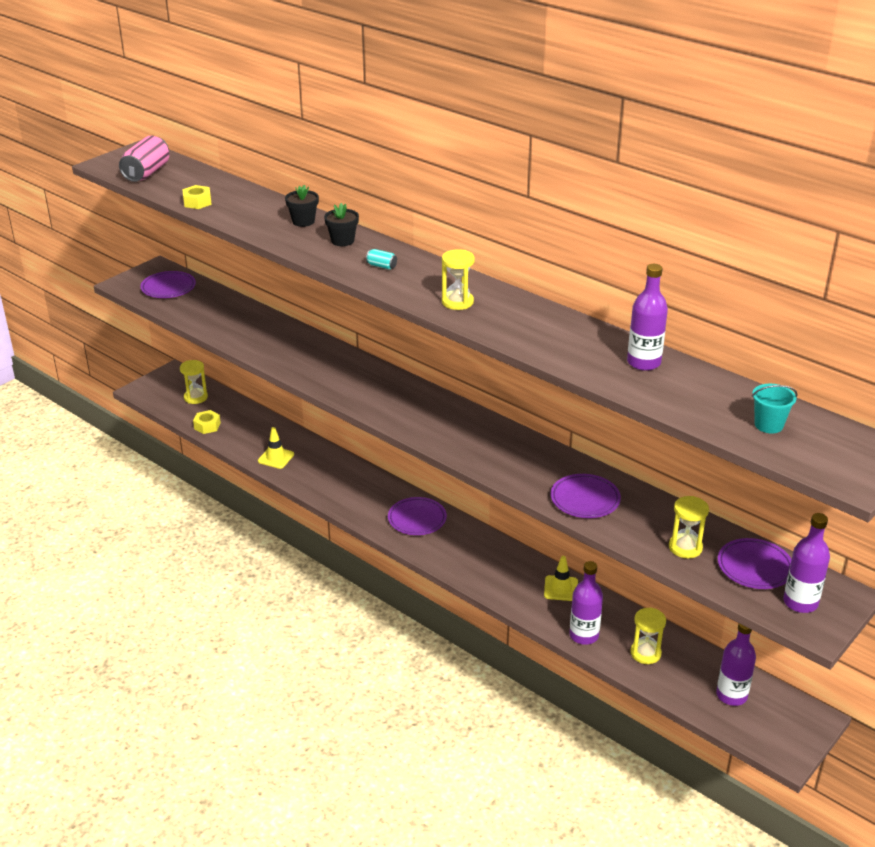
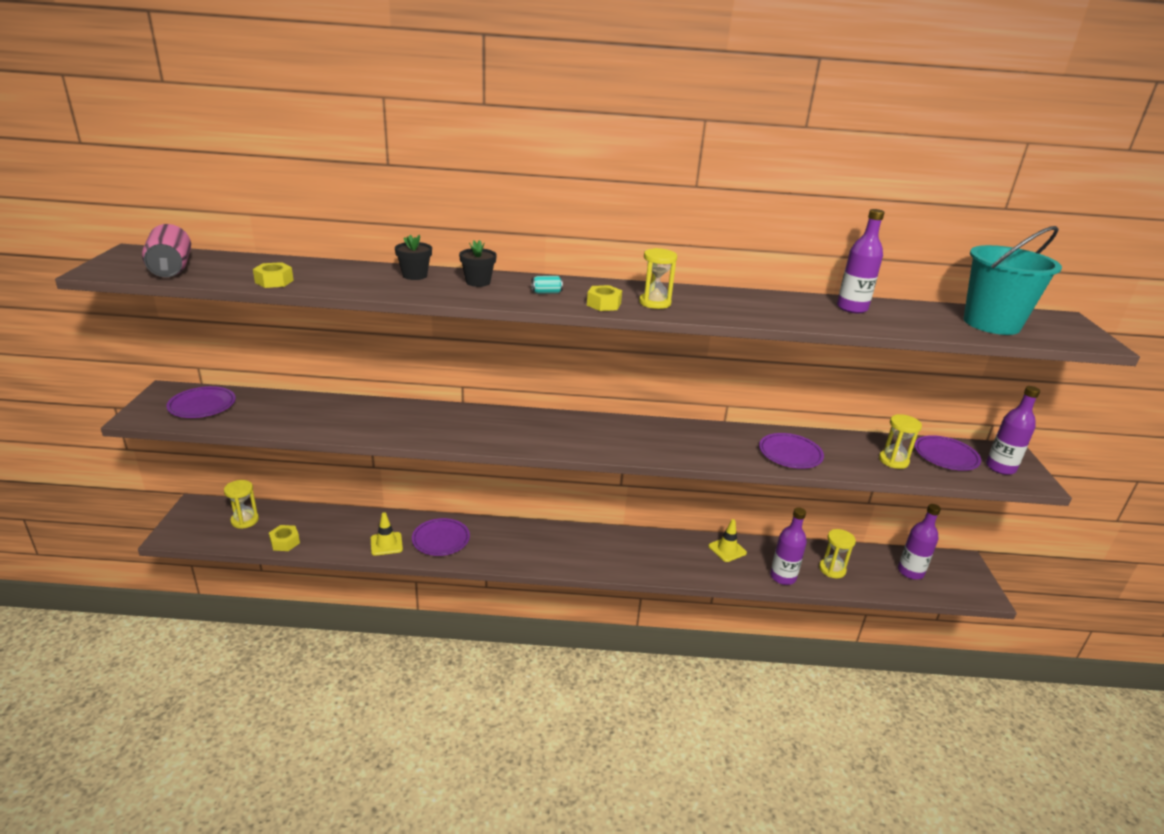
camera: 40 degrees left, 5 degrees down
(410, 291) = (604, 304): none -> yellow nut
(417, 519) = (566, 544): purple plate -> purple plate (441, 540)
(768, 425) = (991, 324): turquoise bucket -> turquoise bucket, size x2.19

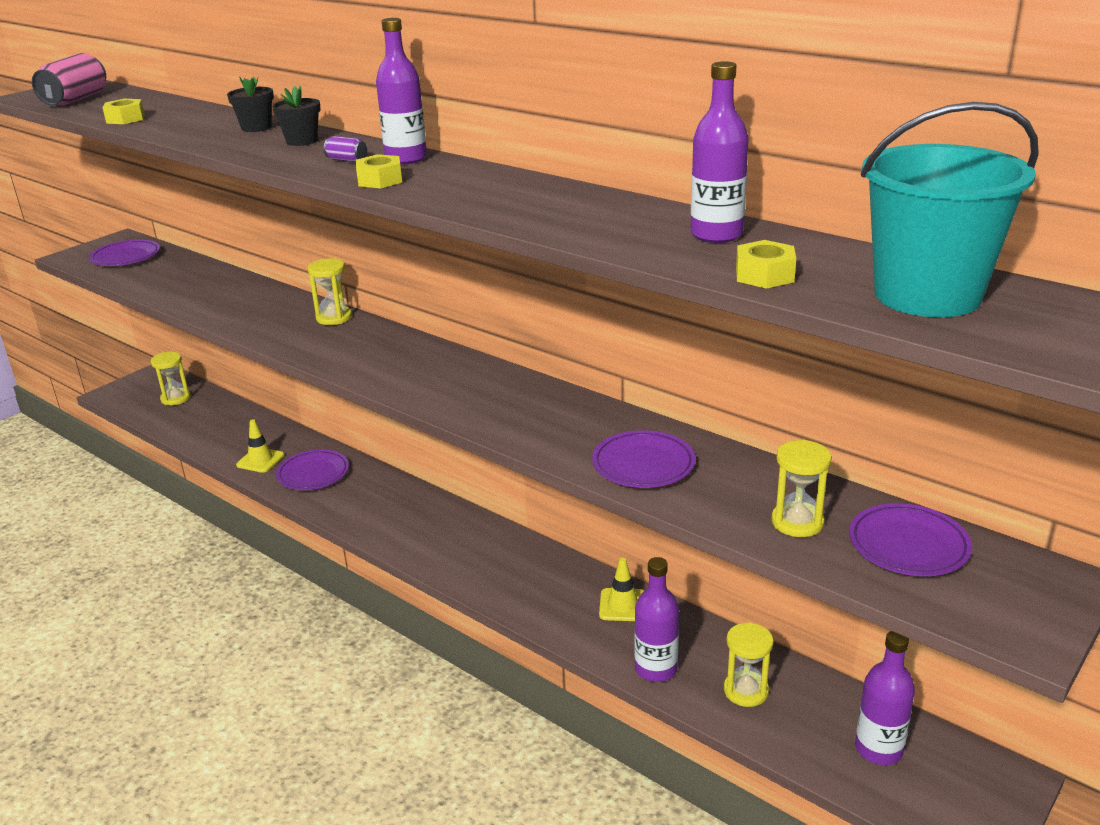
camera: 40 degrees right, 0 degrees up
(285, 542) = (182, 429): yellow nut -> yellow nut (764, 275)
(546, 292) = (347, 160): turquoise can -> purple can
(655, 303) = (444, 187): yellow hourglass -> yellow hourglass (334, 317)
(1000, 468) = (991, 595): purple bottle -> purple bottle (406, 159)

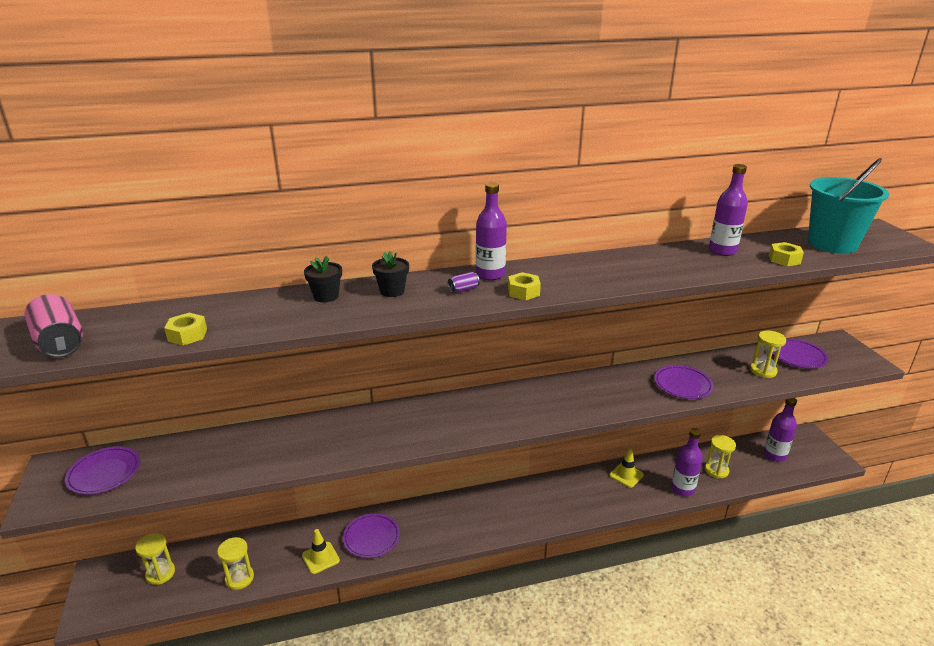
camera: 55 degrees left, 0 degrees up
(334, 317) = (386, 413): yellow hourglass -> yellow hourglass (239, 578)

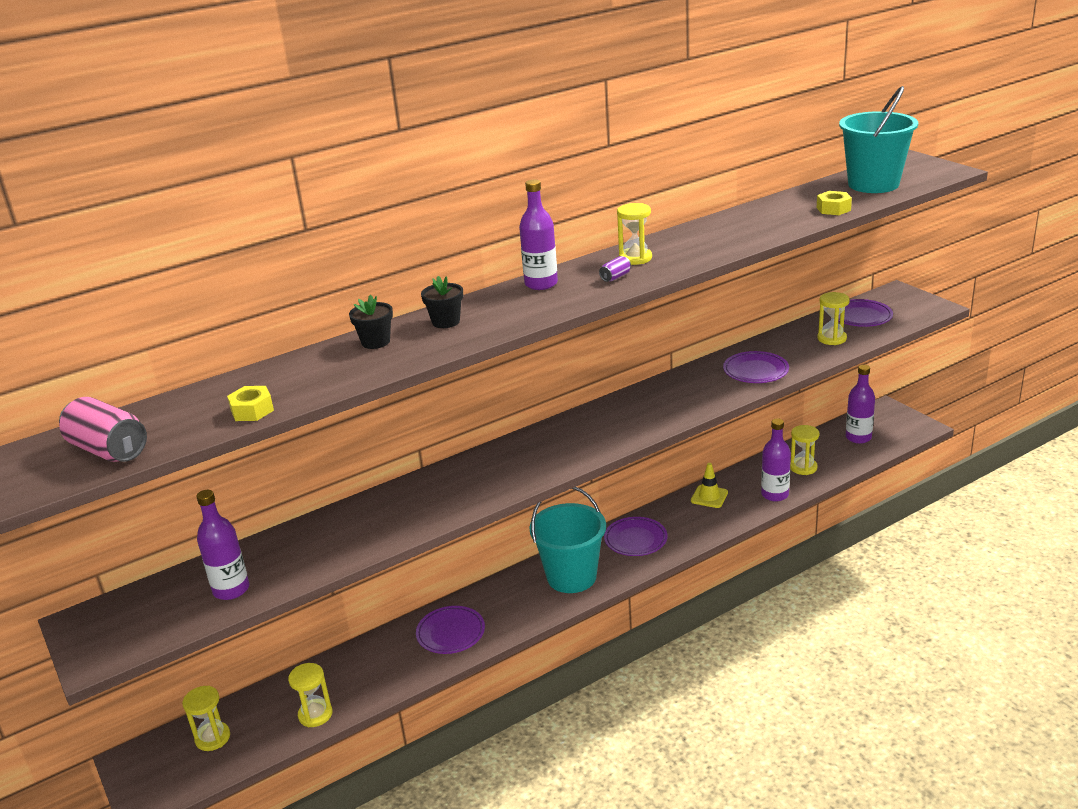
camera: 15 degrees left, 0 degrees up
(104, 473) = (150, 612): purple plate -> purple plate (635, 540)
(320, 558) = (401, 668): yellow traffic cone -> none
(463, 290) = (523, 304): purple can -> purple can (615, 277)
(486, 516) = (571, 577): none -> turquoise bucket
(523, 292) = (588, 293): yellow nut -> none
(582, 268) = (635, 258): none -> yellow hourglass
(722, 251) = (768, 212): purple bottle -> purple bottle (231, 589)

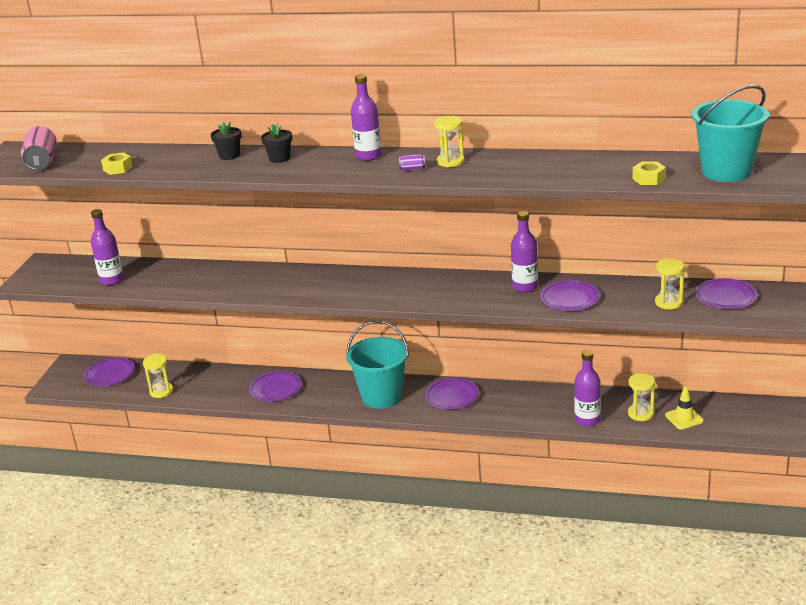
camera: 45 degrees right, 0 degrees up
(213, 738) = (110, 375): yellow hourglass -> purple plate
(709, 497) = (542, 397): yellow traffic cone -> yellow traffic cone (684, 418)
(858, 437) = (722, 416): purple bottle -> purple bottle (525, 286)

